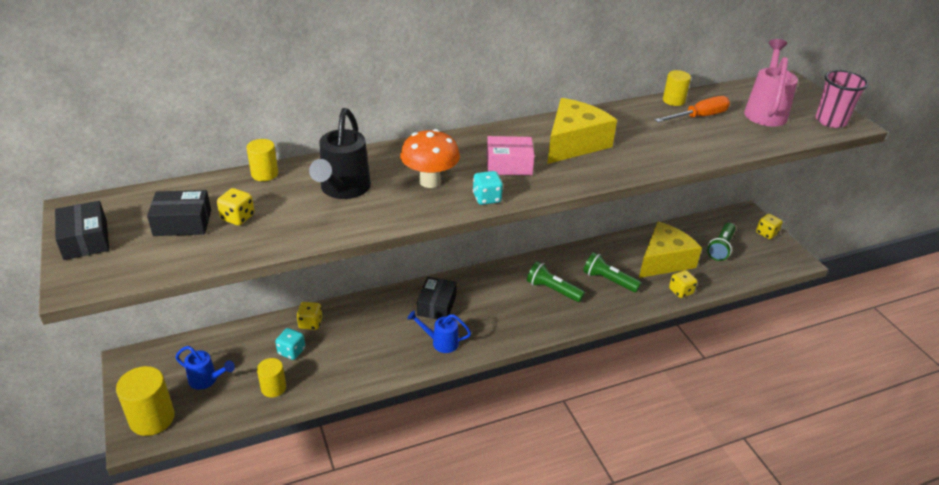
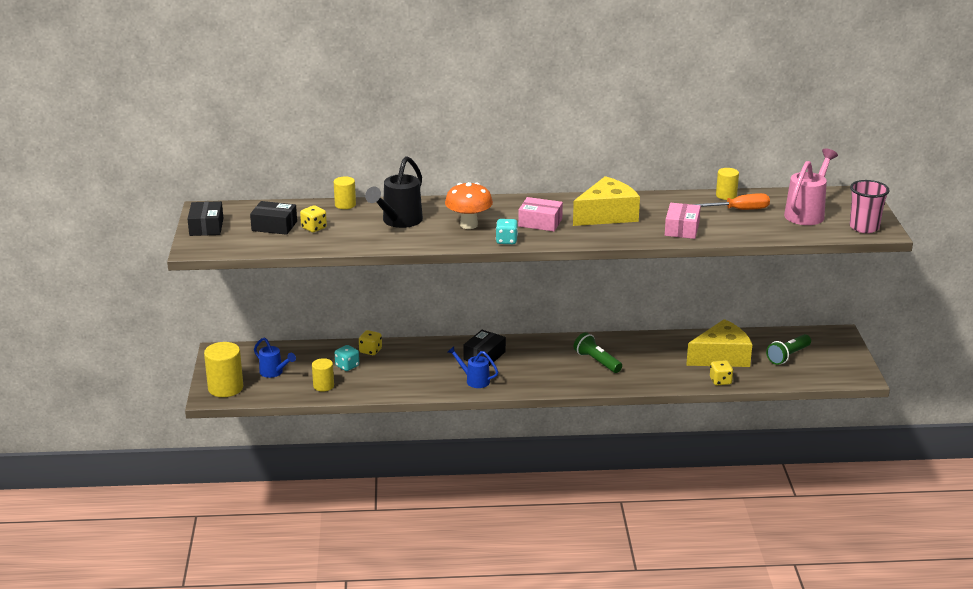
camera: 20 degrees right, 10 degrees down
(608, 280) = (655, 363): green flashlight -> none
(663, 150) = (682, 229): none -> pink box
(766, 233) = (847, 352): yellow dice -> none

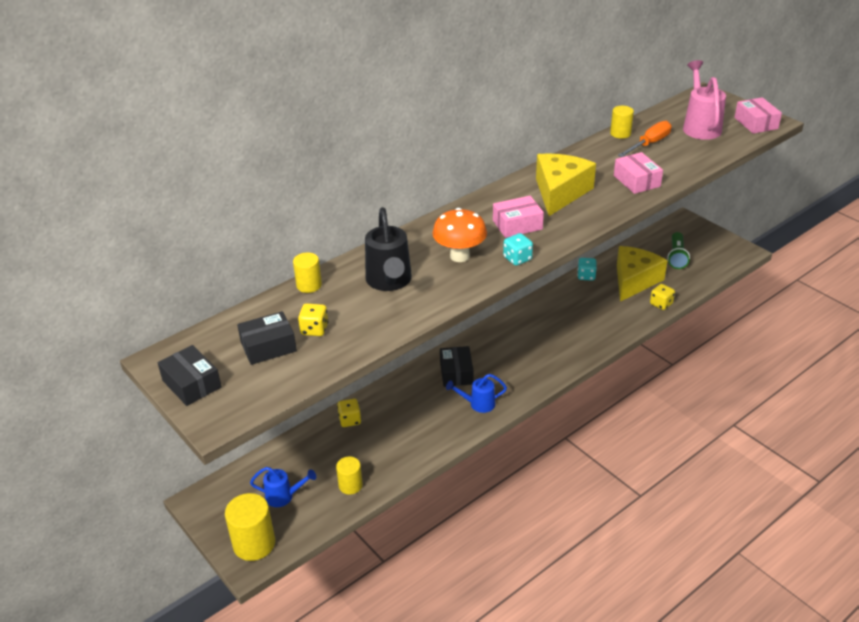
camera: 35 degrees left, 10 degrees up
(347, 366) = (347, 449): turquoise dice -> turquoise dice (586, 276)
(597, 361) = (551, 332): green flashlight -> none
(864, 227) = (756, 123): pink cup -> pink box

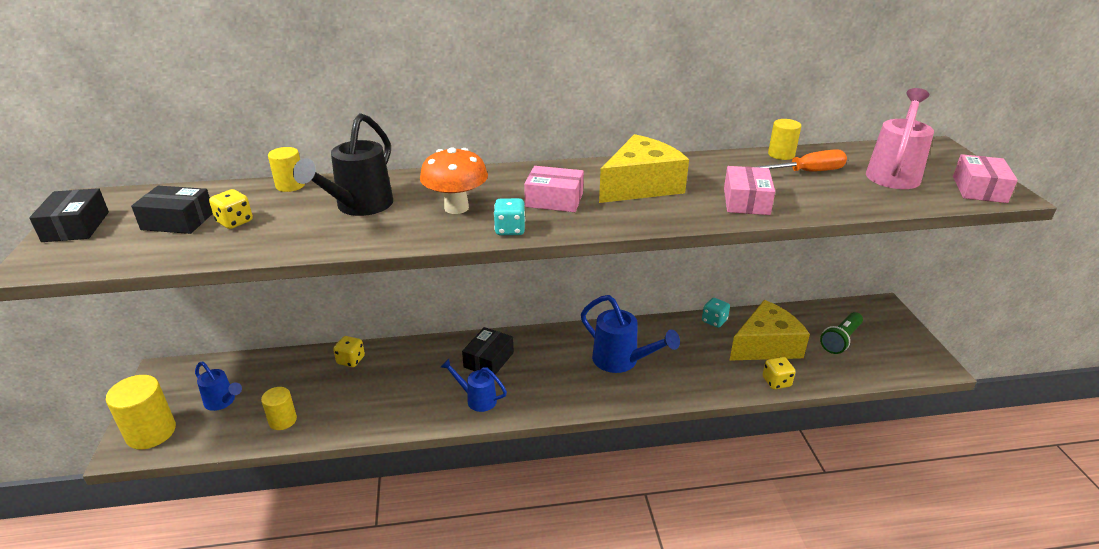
camera: 30 degrees right, 5 degrees down
(550, 333) = (621, 361): none -> blue watering can

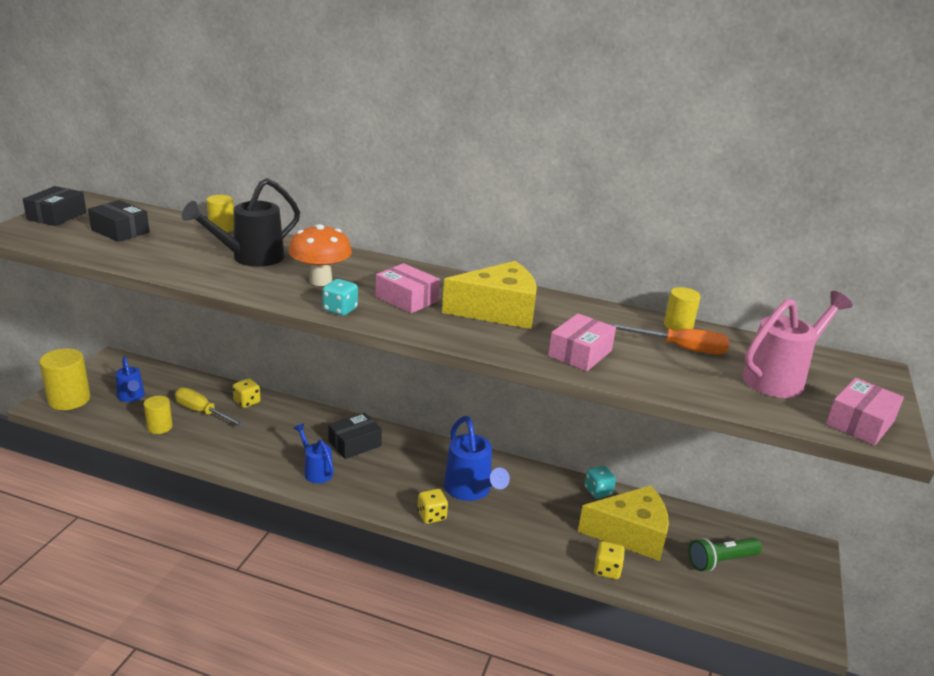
camera: 25 degrees right, 5 degrees down
(234, 222) = (154, 242): yellow dice -> yellow dice (431, 516)
(314, 387) = (202, 412): none -> yellow screwdriver

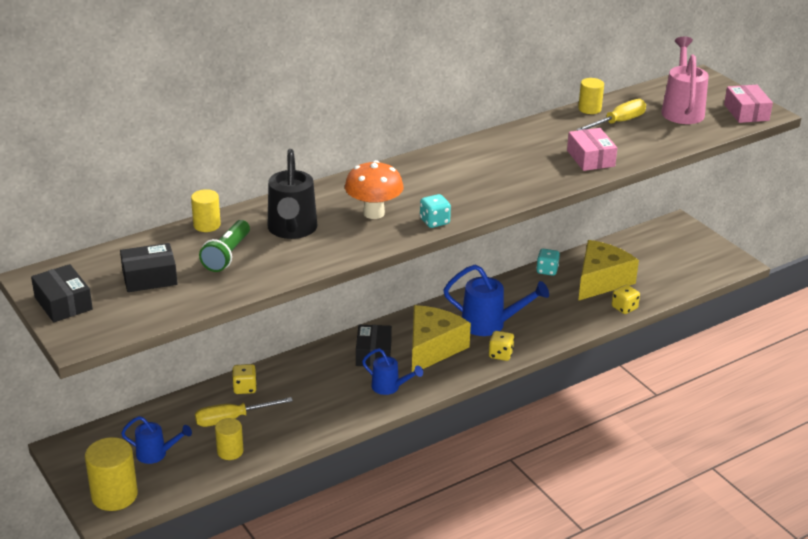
camera: 50 degrees left, 5 degrees up
(316, 471) = (389, 387): blue watering can -> blue watering can turned 150 degrees counterclockwise
(406, 299) = (445, 189): pink box -> none
(498, 311) = (502, 162): yellow cheese -> yellow cheese (432, 348)
(680, 348) = (618, 122): orange screwdriver -> yellow screwdriver
(720, 561) = (657, 261): green flashlight -> green flashlight (227, 255)

